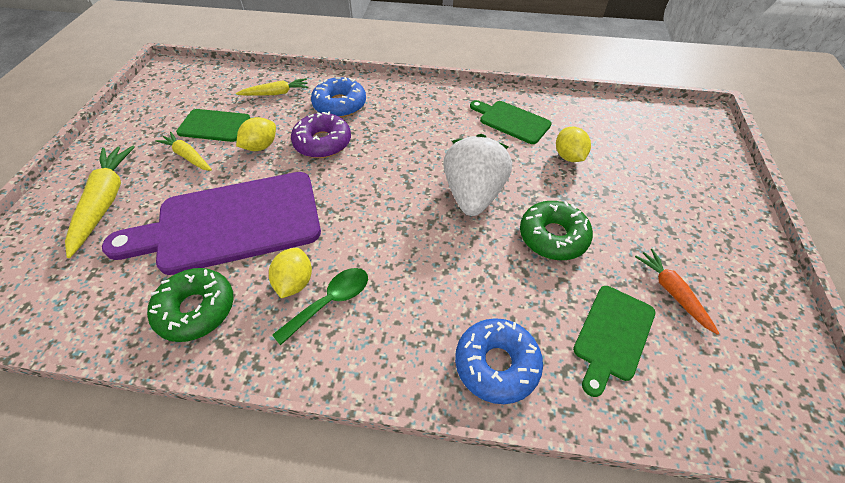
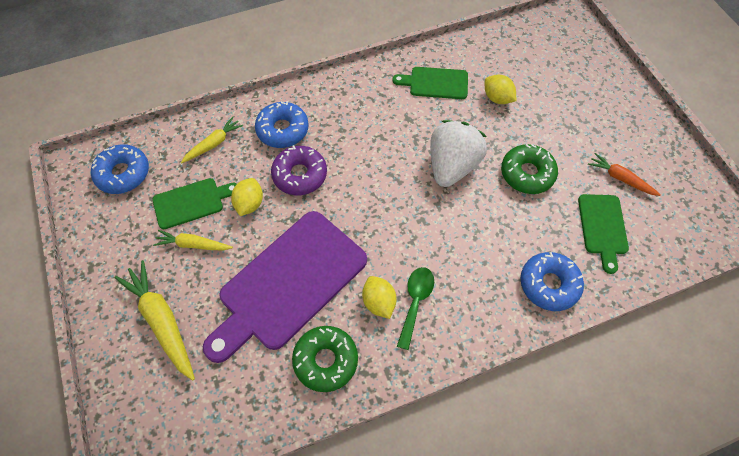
camera: 30 degrees left, 10 degrees up
(191, 87) = (123, 174): none -> blue donut
(473, 195) = (452, 166): white strawberry -> white strawberry turned 45 degrees clockwise

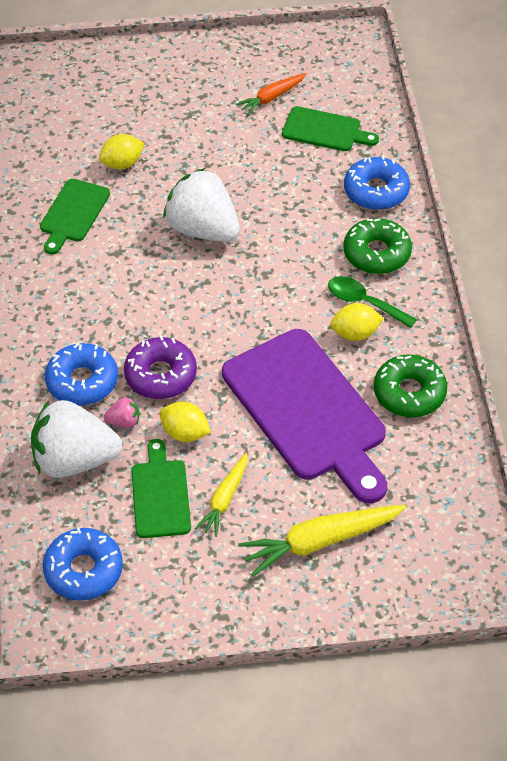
camera: 75 degrees left, 10 degrees down
(213, 144) = (74, 460): yellow carrot -> white strawberry
(252, 163) = (124, 421): none -> pink strawberry
(527, 173) = (238, 168): green donut -> green donut (376, 253)

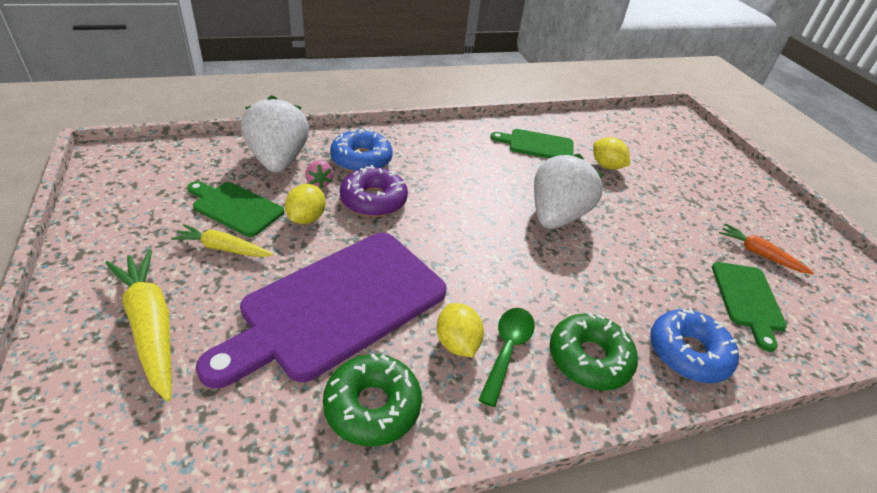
camera: 75 degrees right, 10 degrees down
(83, 570) = (162, 171): blue donut -> none
(160, 495) = (235, 207): green cutting board -> green cutting board turned 135 degrees counterclockwise

